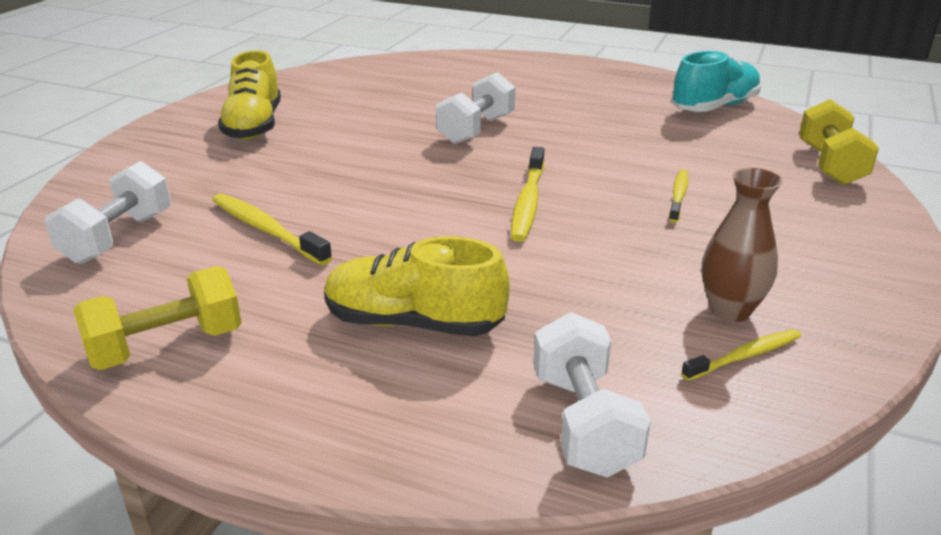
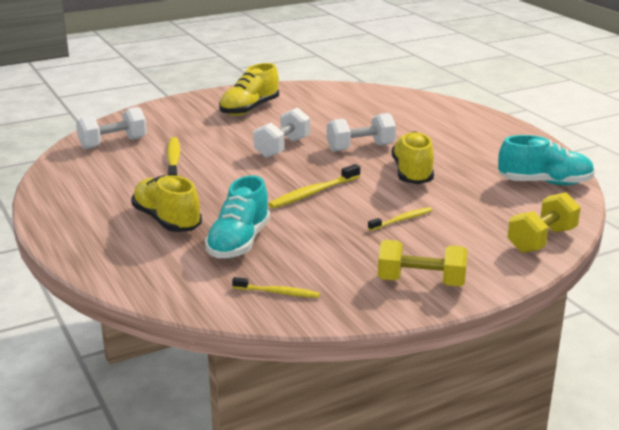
camera: 40 degrees right, 5 degrees down
(167, 346) = (69, 191): yellow dumbbell -> yellow dumbbell (421, 282)
(568, 309) = (239, 243): none -> turquoise shoe
(583, 422) = (165, 281): white dumbbell -> white dumbbell (282, 148)
(584, 139) = (412, 173): none -> yellow shoe
(730, 310) = (311, 275): brown vase -> none

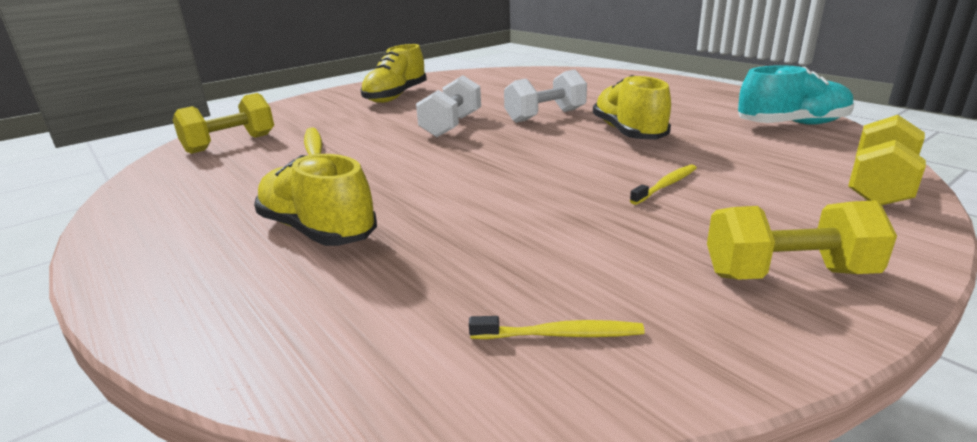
camera: 10 degrees left, 0 degrees up
(113, 143) = (230, 143): white dumbbell -> yellow dumbbell
(239, 243) = (446, 249): turquoise shoe -> none
(313, 193) = (520, 167): yellow toothbrush -> none

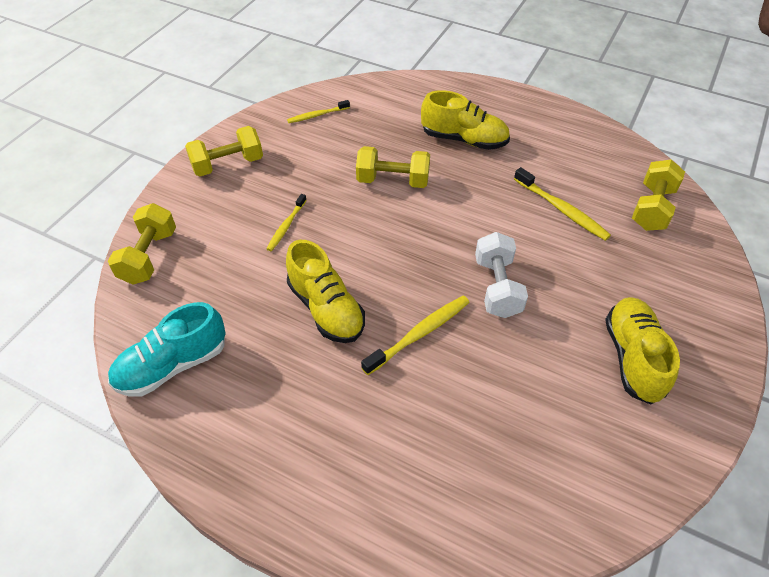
camera: 155 degrees right, 25 degrees up
(482, 203) = (393, 181): none -> yellow dumbbell
(545, 116) = (419, 334): white dumbbell -> yellow toothbrush

